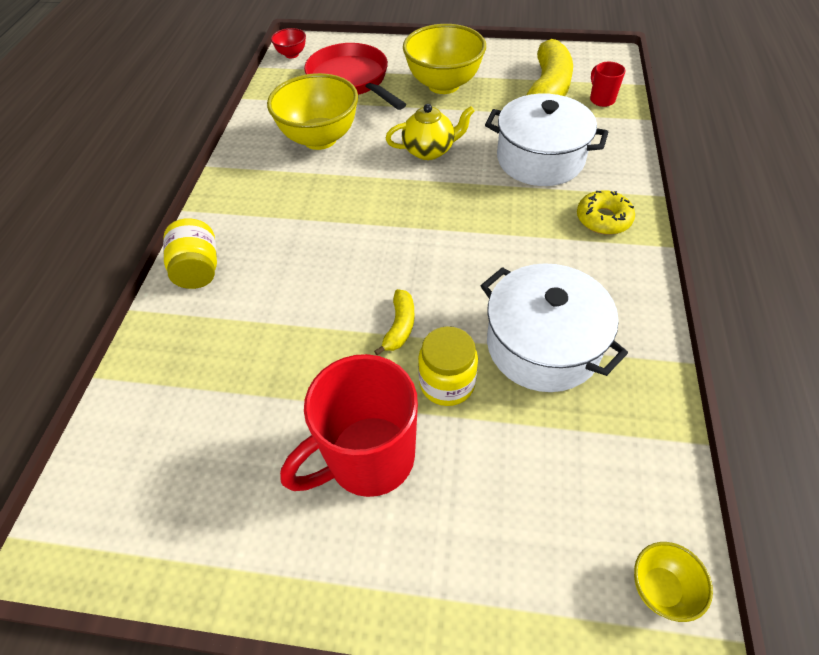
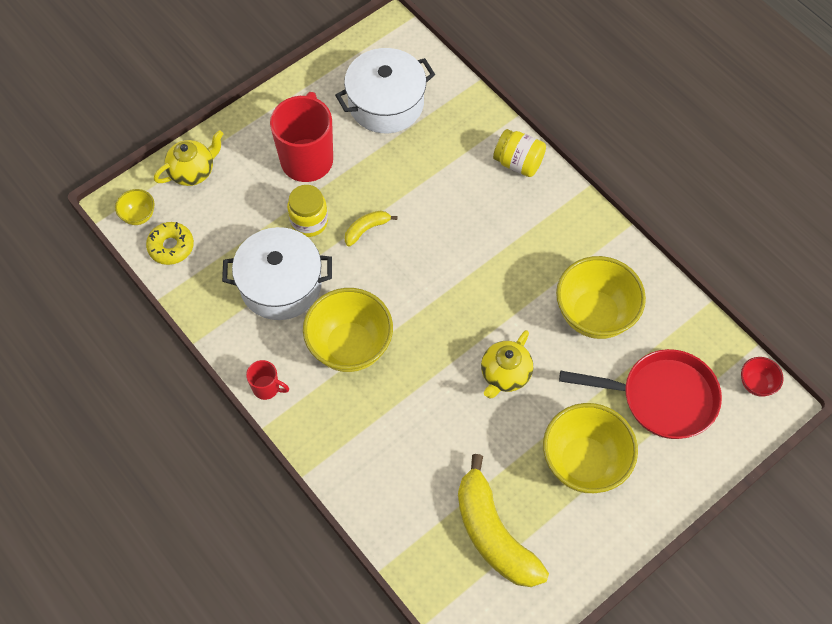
camera: 130 degrees right, 10 degrees up
(400, 327) = (366, 229): yellow banana -> yellow banana turned 90 degrees clockwise
(526, 587) = (193, 171): none -> yellow teapot
(529, 247) = (350, 346): none -> yellow bowl
(540, 159) = (419, 438): white pot -> white pot (386, 103)
(601, 99) = (438, 564): red mug -> red mug (267, 388)
(603, 219) = (324, 414): yellow donut -> yellow donut (171, 247)

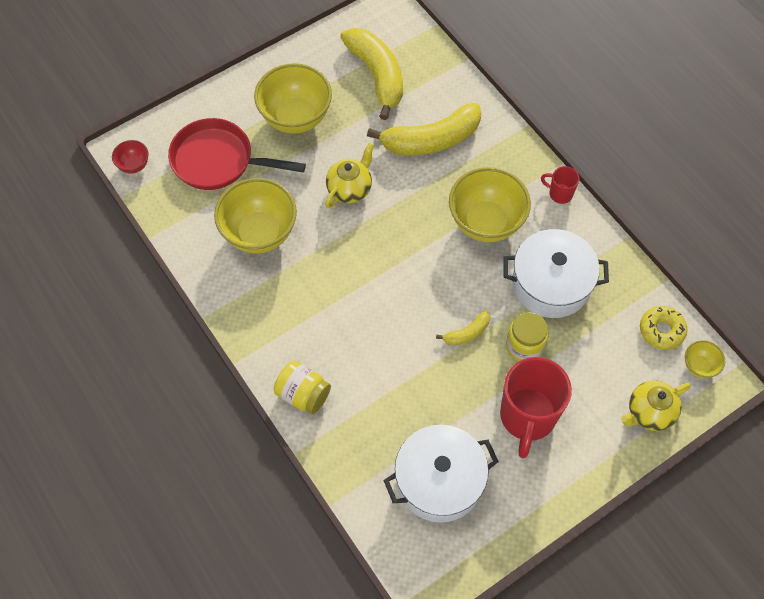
camera: 175 degrees left, 0 degrees up
(418, 445) = (431, 140): none -> yellow banana

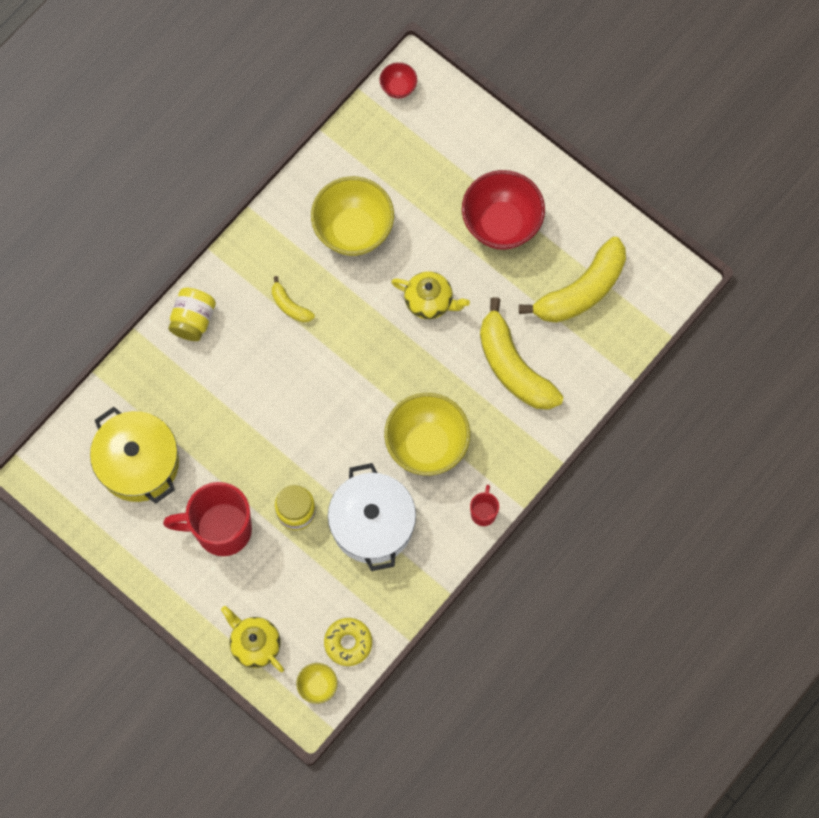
camera: 75 degrees right, 10 degrees up
(218, 161) = (426, 165): red pan -> none
(296, 118) = (501, 224): yellow bowl -> red bowl
(439, 481) = (138, 463): white pot -> yellow pot
(466, 333) = (295, 454): yellow banana -> yellow banana (290, 305)

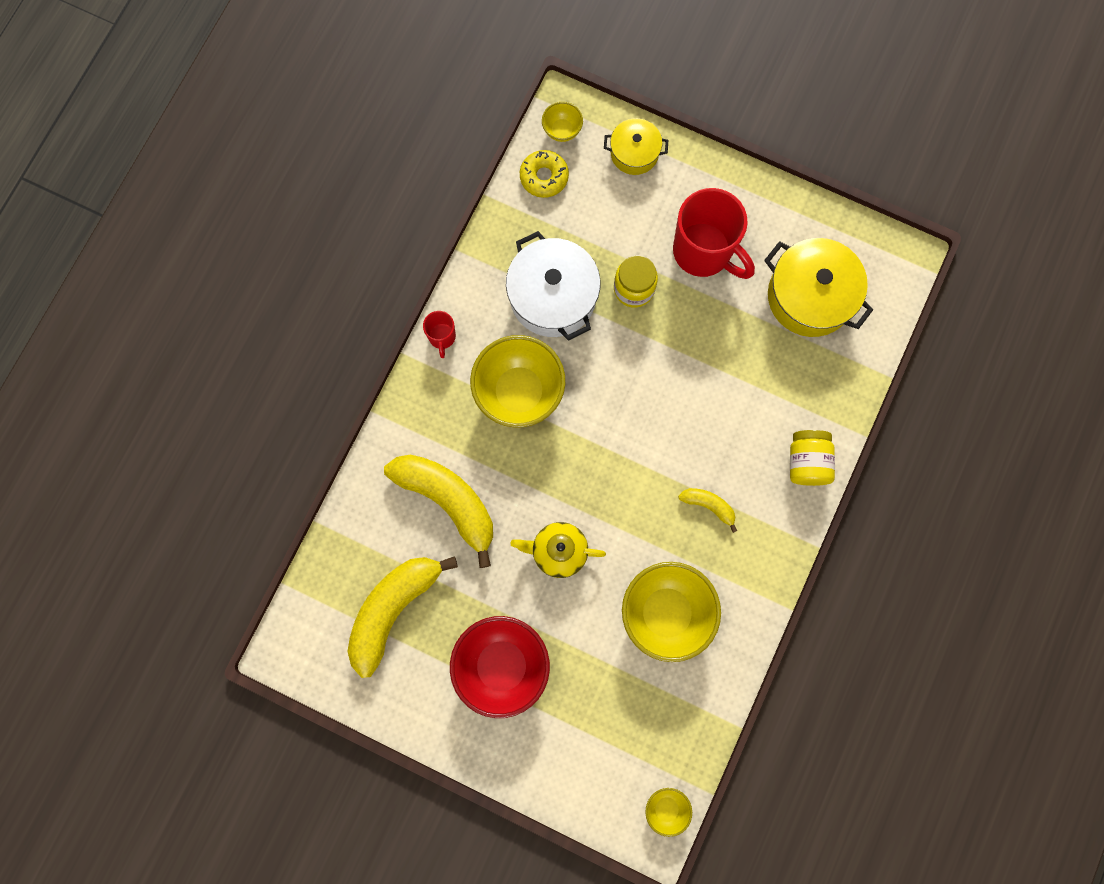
camera: 165 degrees right, 5 degrees up
(221, 529) = (703, 252): red mug -> red mug turned 60 degrees clockwise
(255, 644) = (634, 153): yellow teapot -> yellow pot
(398, 87) = (666, 808): red bowl -> yellow bowl

